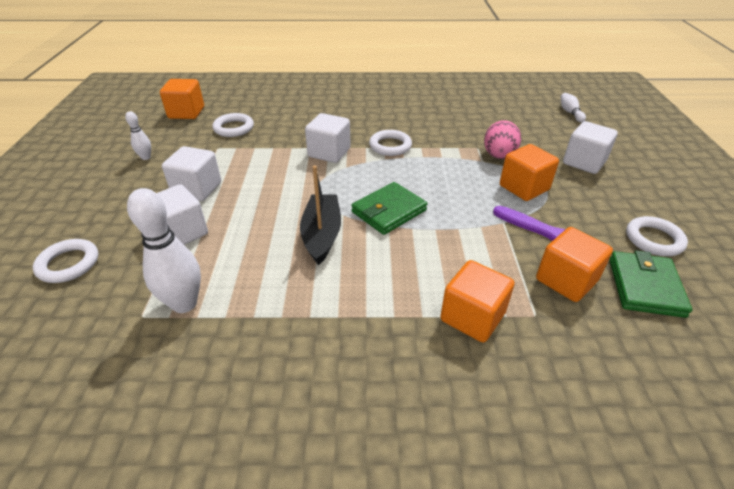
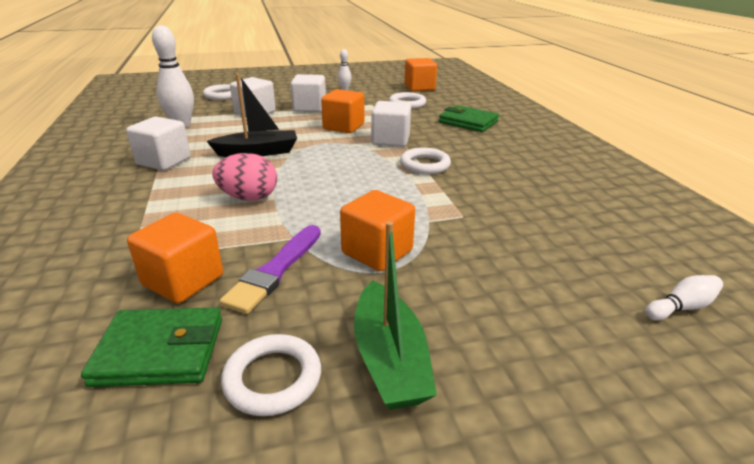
camera: 75 degrees right, 10 degrees down
(389, 211) = (299, 174): green wallet -> green wallet (468, 122)
(472, 317) = (139, 223): orange cube -> orange cube (343, 127)
(498, 156) = (451, 232): pink egg -> pink egg (249, 198)
(584, 162) = (488, 314): white cube -> white cube (164, 161)
(627, 199) = (389, 359): none -> green boat

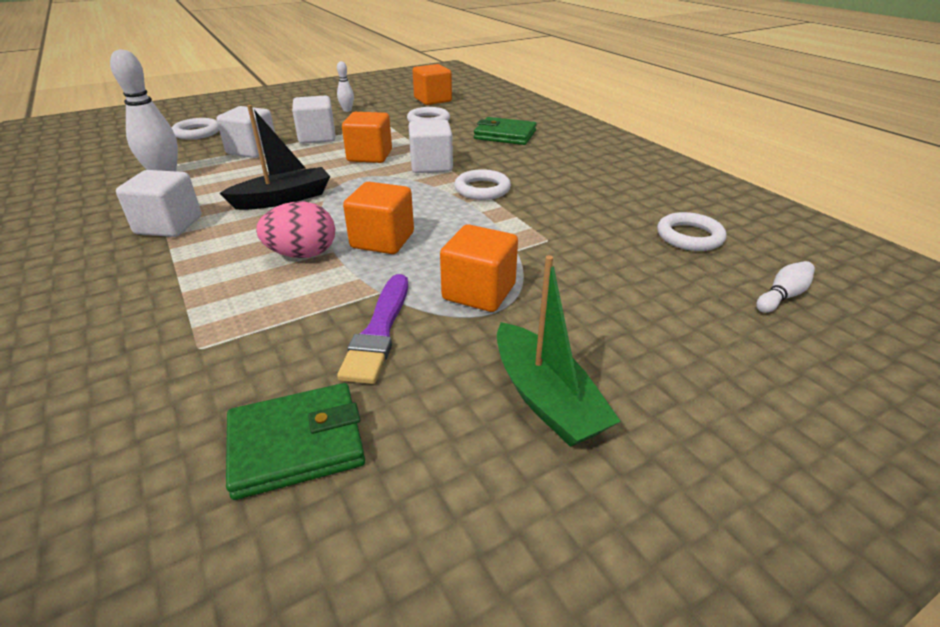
camera: 15 degrees left, 5 degrees up
(183, 280) = (278, 362): orange cube -> orange cube (382, 240)
(273, 378) = (438, 444): white ring -> white ring (689, 236)

